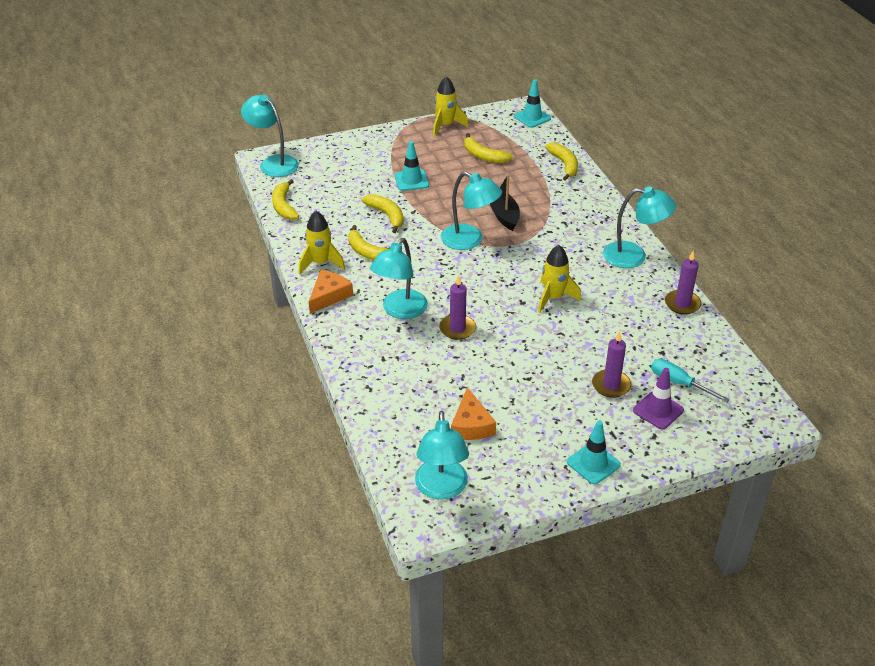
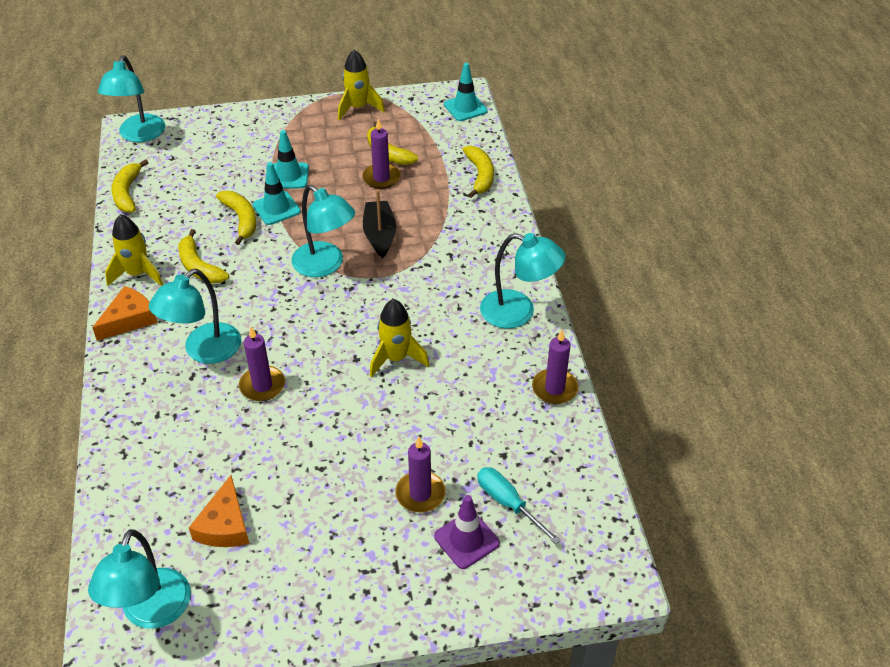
camera: 10 degrees right, 5 degrees up
(273, 163) = (139, 135): turquoise lamp -> turquoise lamp turned 135 degrees counterclockwise
(487, 174) = (381, 178): none -> purple candle
(593, 463) = (354, 606): turquoise traffic cone -> turquoise traffic cone (276, 208)

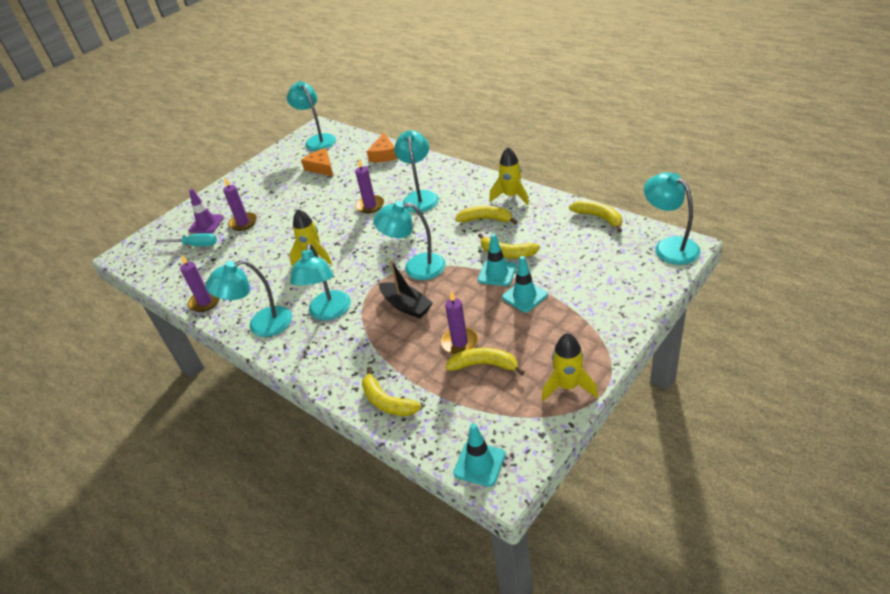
camera: 145 degrees right, 5 degrees down
(129, 319) = (478, 182): orange cheese -> orange cheese (384, 154)
(447, 279) = (328, 312): none -> turquoise lamp

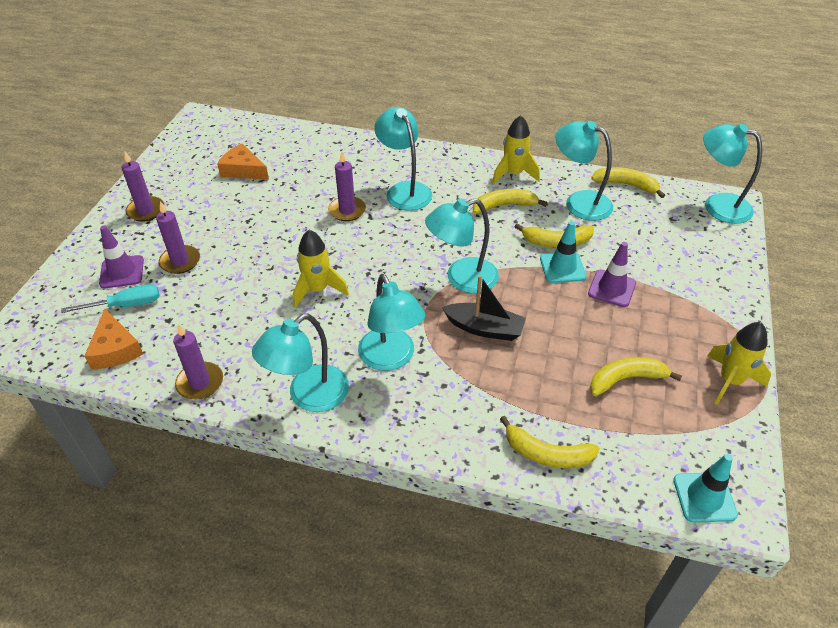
camera: 30 degrees left, 5 degrees up
(317, 140) = (211, 134): turquoise lamp -> turquoise lamp (579, 202)
(384, 154) = (319, 143): orange cheese -> orange cheese (115, 349)
(459, 342) = (579, 359): purple candle -> purple candle (146, 211)
(524, 296) = (612, 288): turquoise traffic cone -> purple traffic cone

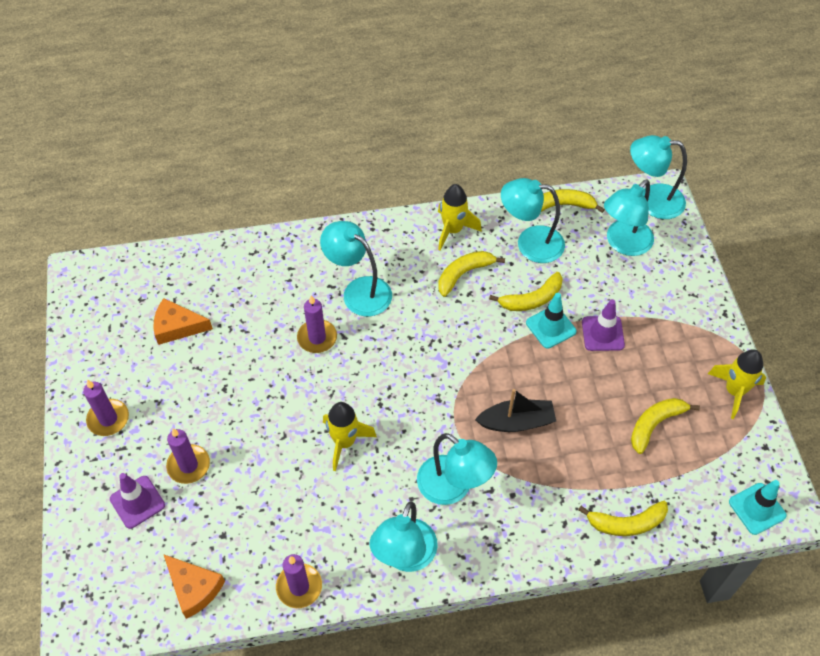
camera: 25 degrees left, 10 degrees up
(126, 305) = (169, 537): turquoise screwdriver -> none
(462, 278) = (469, 375): turquoise lamp -> turquoise lamp (623, 244)

